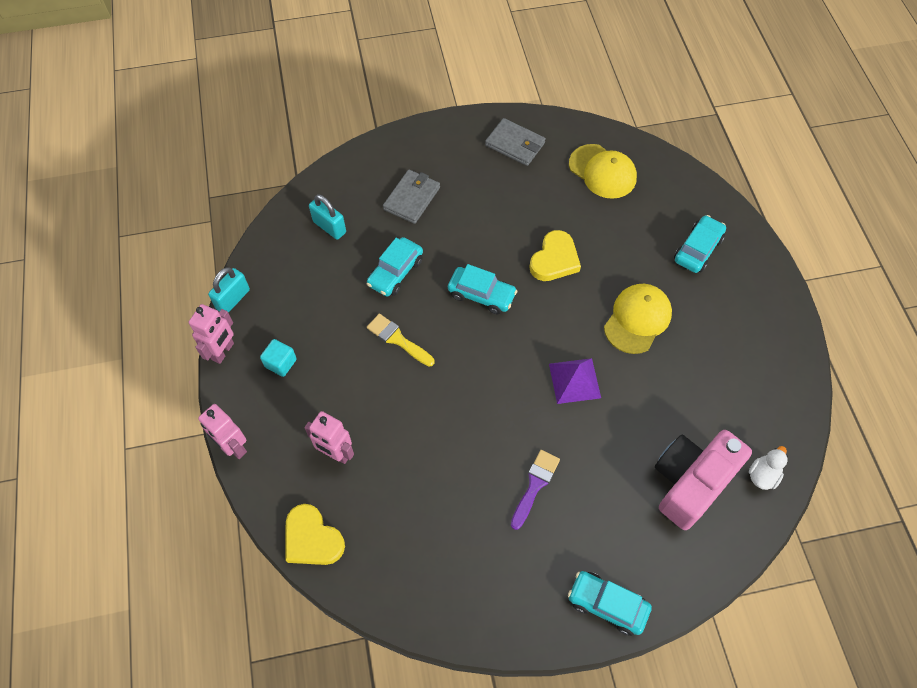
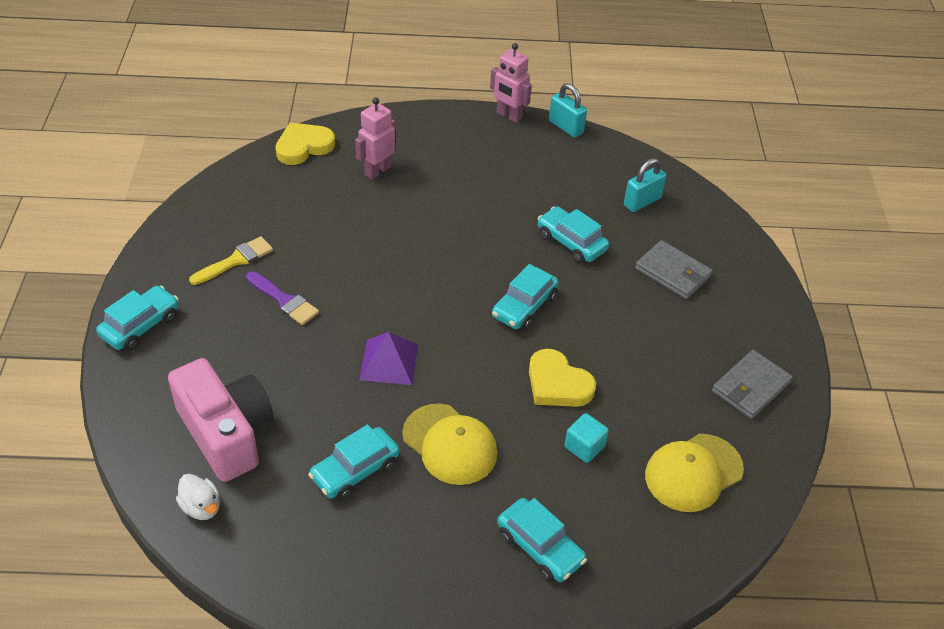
camera: 100 degrees right, 15 degrees down
(233, 447) = (409, 112): pink robot -> none
(281, 363) = (485, 149): turquoise cube -> turquoise cube (584, 447)
(397, 339) = (486, 230): yellow brush -> yellow brush (236, 260)
(686, 377) = (355, 471): none -> turquoise car

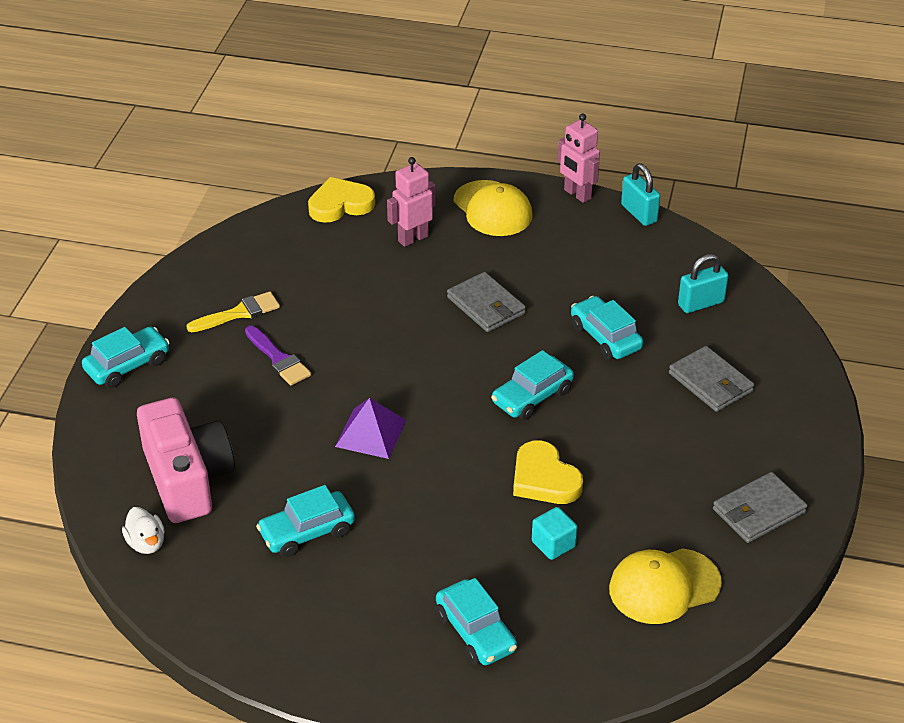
camera: 15 degrees right, 5 degrees down
(450, 444) = (411, 521): yellow cap -> yellow cap (492, 209)
(459, 226) = (486, 305): none -> grey wallet

